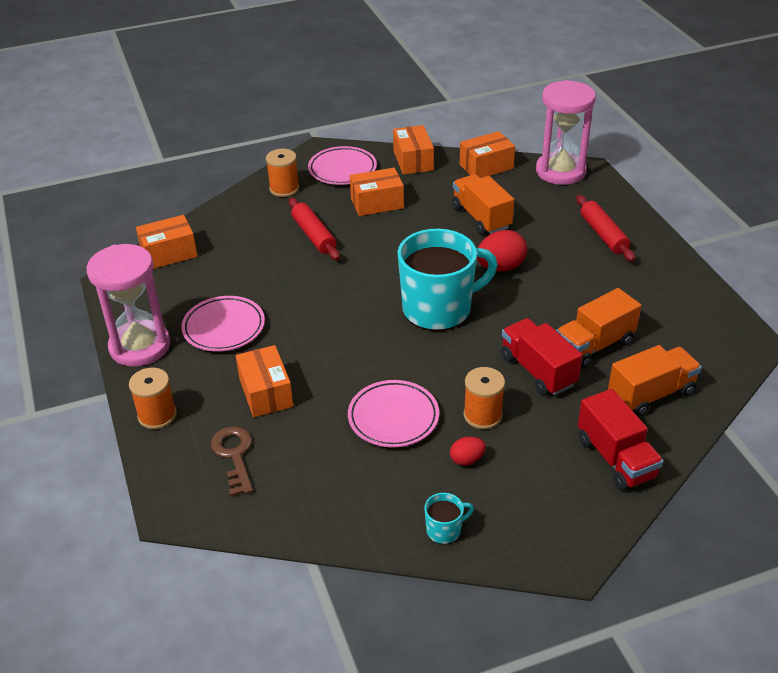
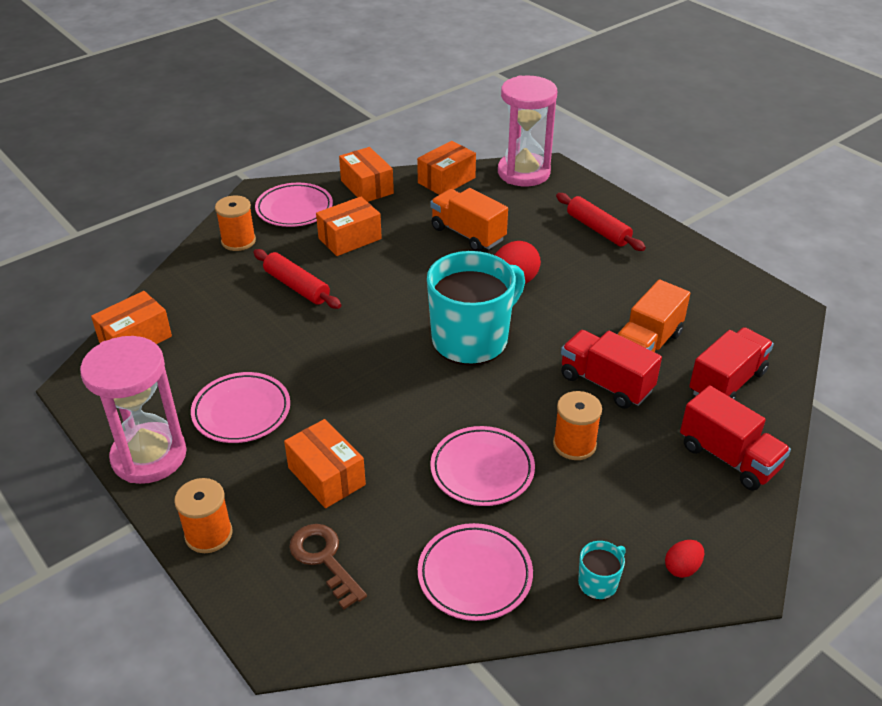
camera: 20 degrees left, 0 degrees up
(345, 498) = (475, 575): none -> pink plate
(467, 460) = (582, 497): red egg -> red egg (682, 568)
(651, 394) = (727, 382): orange truck -> red truck

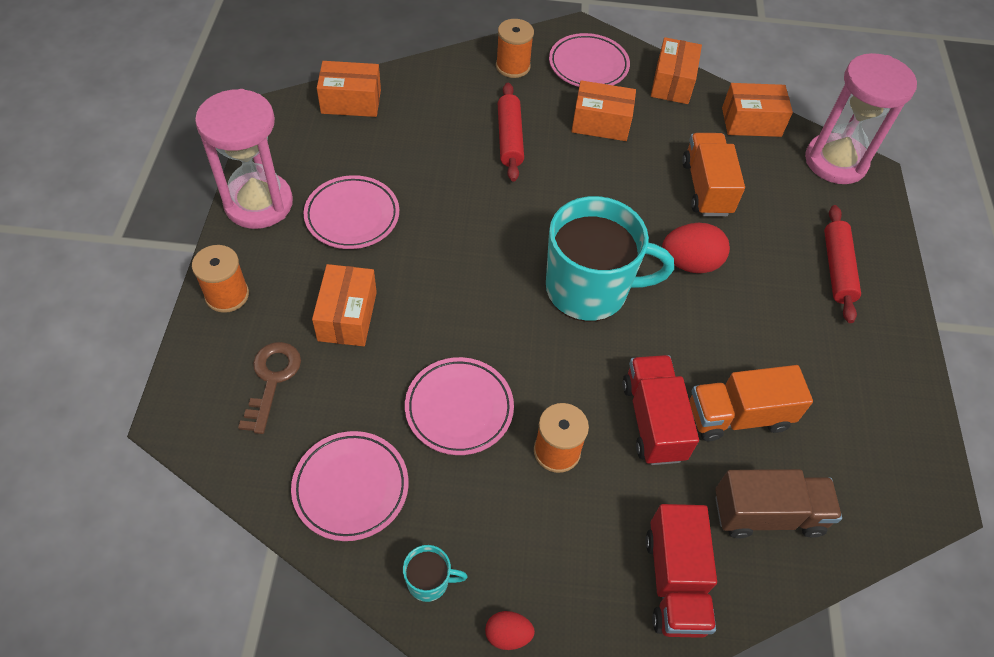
camera: 40 degrees right, 15 degrees up
(727, 382) = (767, 514): red truck -> brown truck

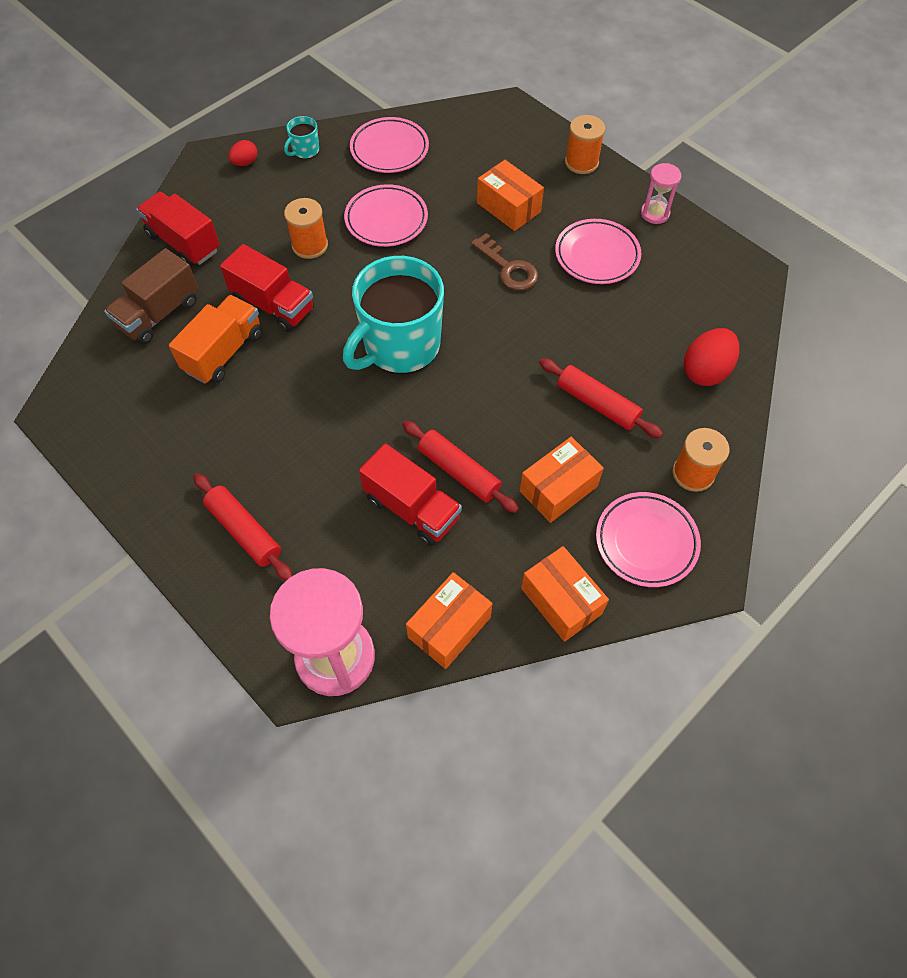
camera: 135 degrees right, 5 degrees up
(258, 203) = (655, 213): pink hourglass -> pink hourglass, size x0.49
(272, 380) = (494, 152): brown key -> brown key (508, 268)
(351, 101) = (732, 323): orange box -> none
(651, 181) = (459, 472): none -> red rolling pin
(690, 263) = (356, 428): red egg -> red egg (705, 371)
(706, 188) = (412, 508): orange truck -> red truck

